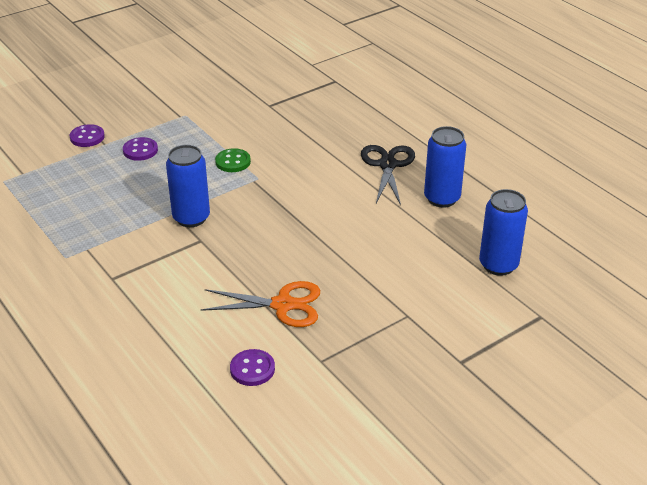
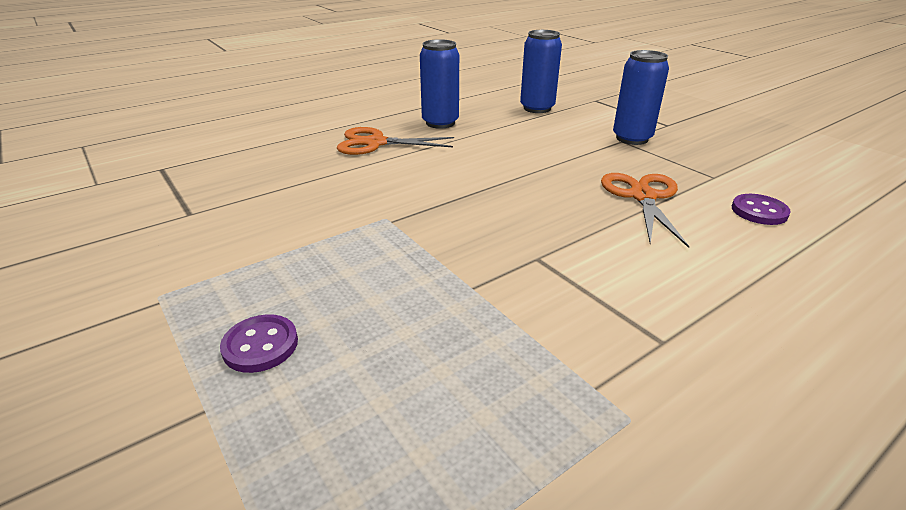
camera: 90 degrees left, 5 degrees down
(87, 137) = (154, 450): purple button -> none
(191, 218) = (484, 269): blue can -> blue can (632, 138)
(233, 162) = (337, 239): green button -> none
(388, 165) = (375, 143): black scissors -> orange scissors

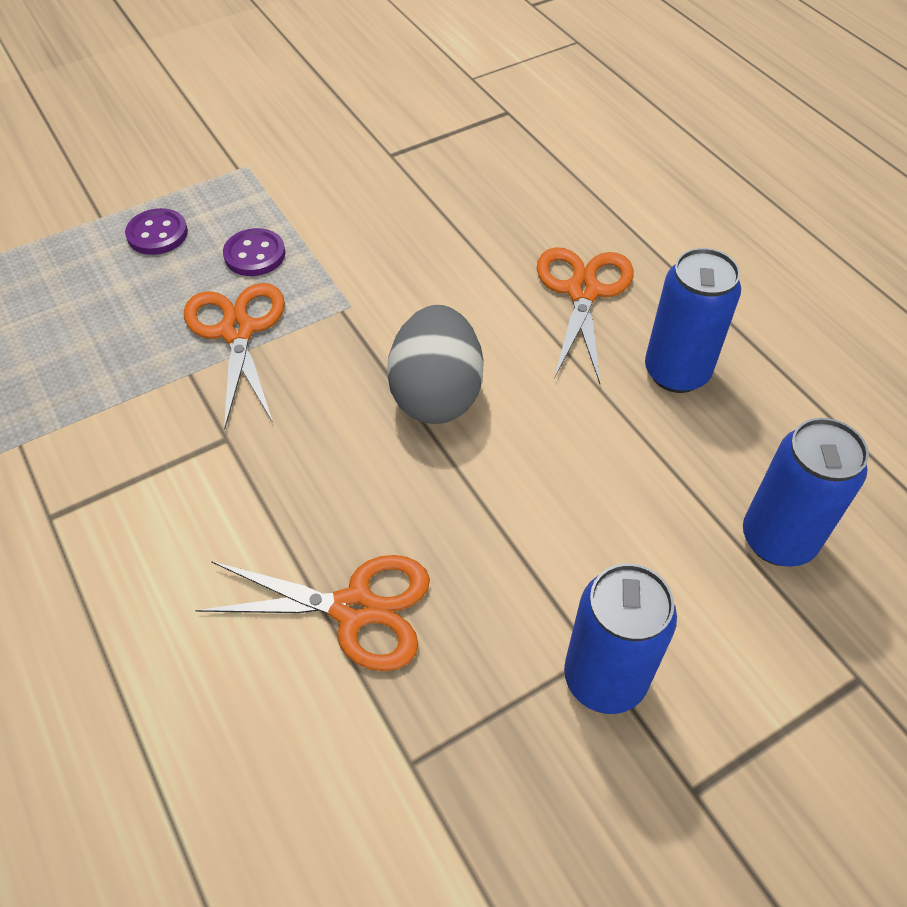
camera: 95 degrees right, 20 degrees up
(416, 267) = (237, 330): none -> orange scissors
(471, 181) = (436, 394): none -> grey egg
(759, 211) = (272, 775): purple button -> purple button (255, 254)

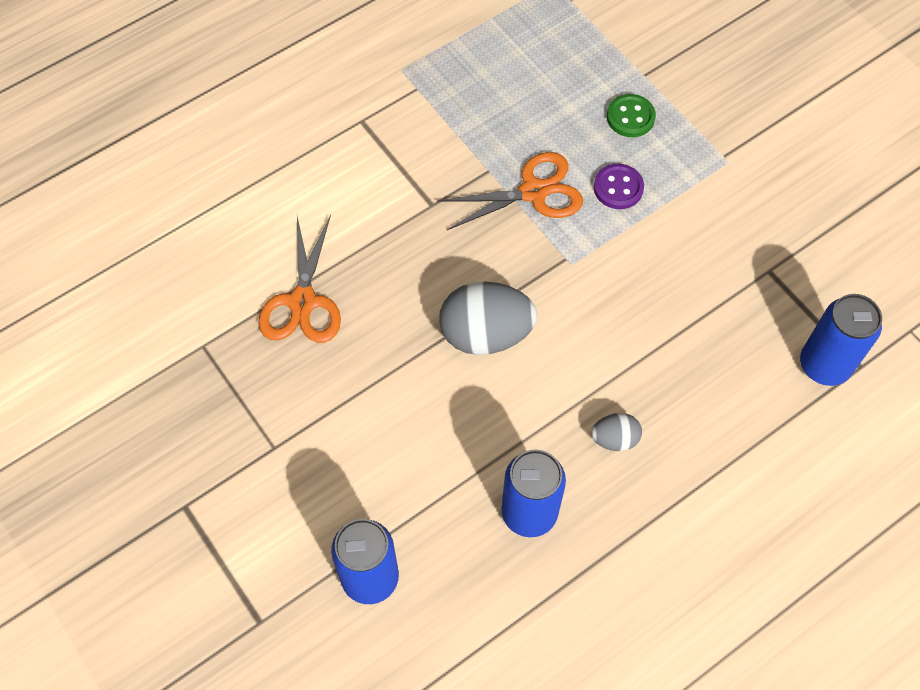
camera: 85 degrees right, 10 degrees up
(157, 234) = (630, 117): purple button -> green button
(583, 291) = (614, 439): orange scissors -> grey egg
(604, 678) = (257, 454): blue can -> blue can (824, 365)

